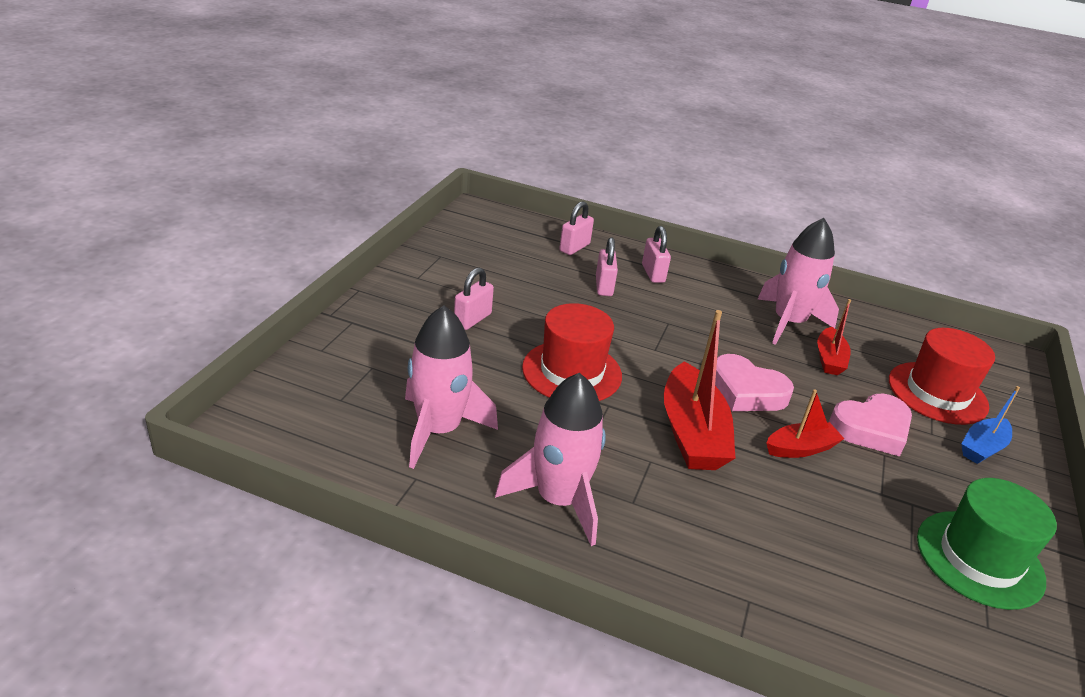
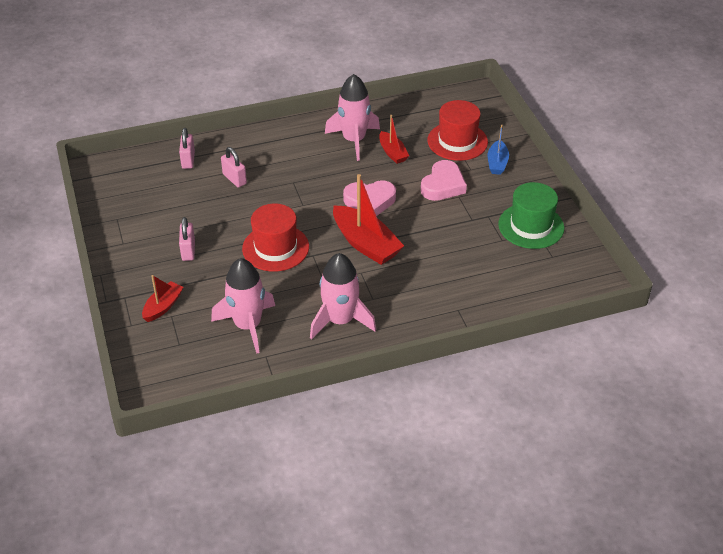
camera: 35 degrees left, 10 degrees up
(653, 273) = (252, 151): pink padlock -> none
(800, 448) = (420, 218): red boat -> red boat (163, 306)

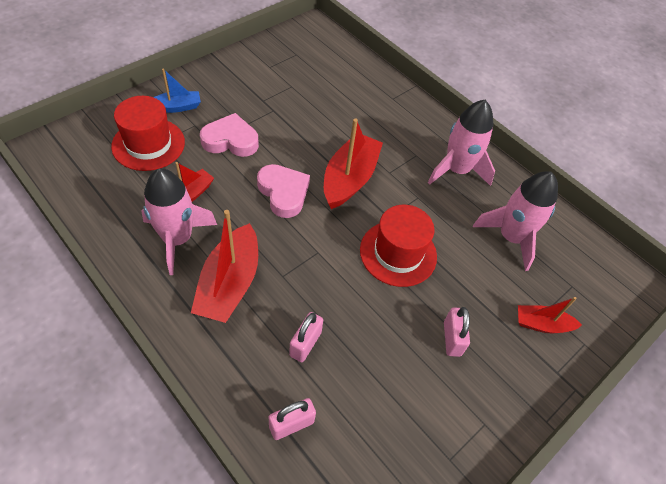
camera: 120 degrees left, 10 degrees up
(188, 250) = (452, 339): pink padlock -> pink padlock turned 60 degrees counterclockwise
(302, 156) = (229, 284): none -> red boat
(531, 226) = (263, 71): green hat -> none

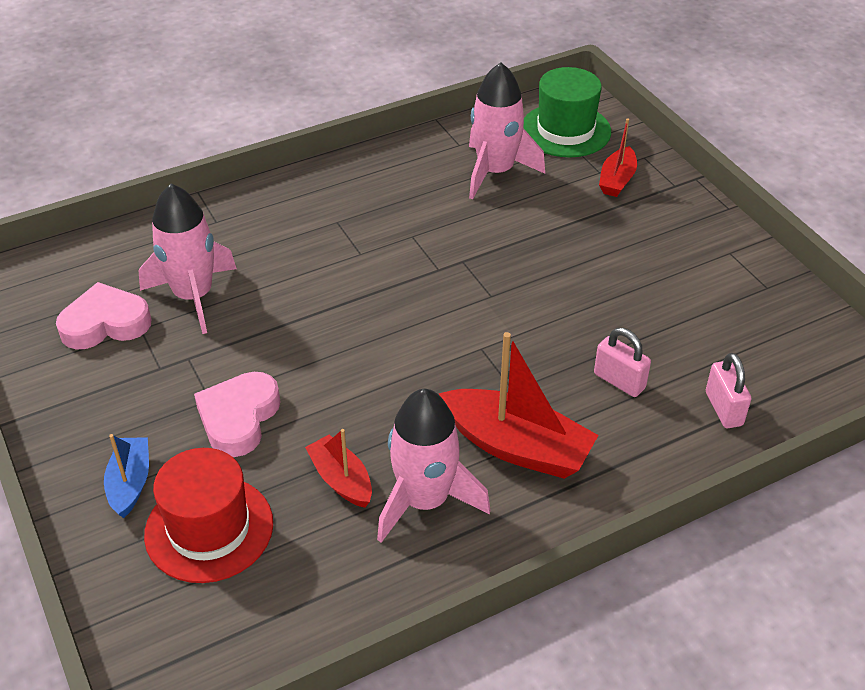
camera: 70 degrees left, 10 degrees down
(283, 193) = (367, 368): pink heart -> pink heart (105, 323)
(349, 179) = (361, 295): red boat -> none
(398, 253) = (499, 272): red hat -> none
(452, 339) = (627, 253): pink padlock -> none
(456, 170) = (376, 190): pink rocket -> pink rocket (193, 296)
(588, 280) = (565, 130): none -> green hat

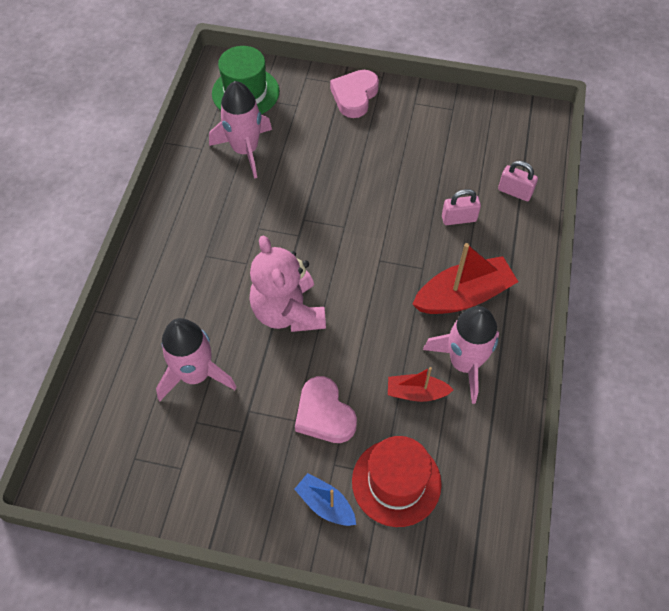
camera: 50 degrees left, 15 degrees up
(105, 323) = (171, 439): pink heart -> pink heart (354, 96)
(335, 317) = (288, 312): none -> pink teddy bear
(617, 180) = (312, 103): red boat -> none

